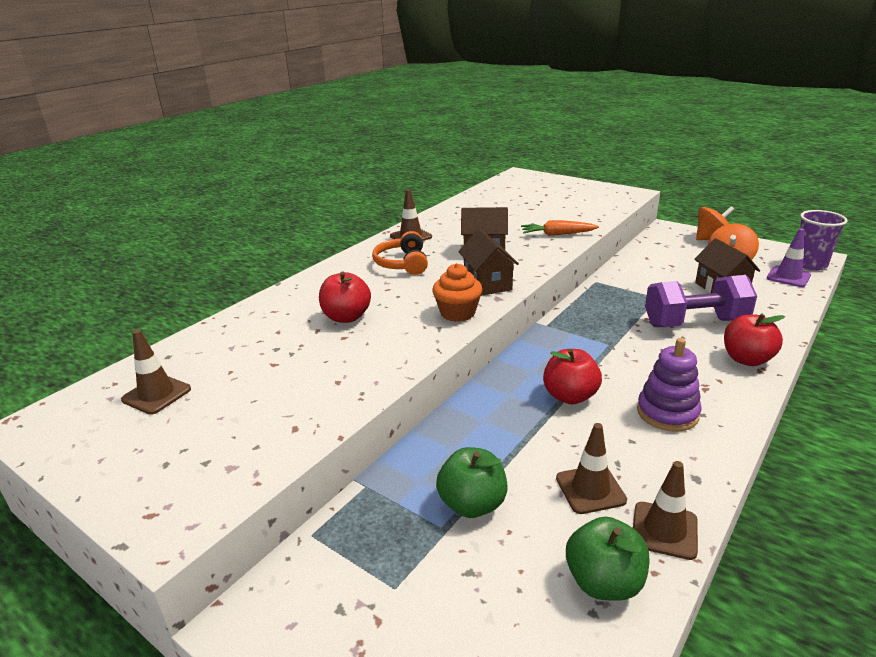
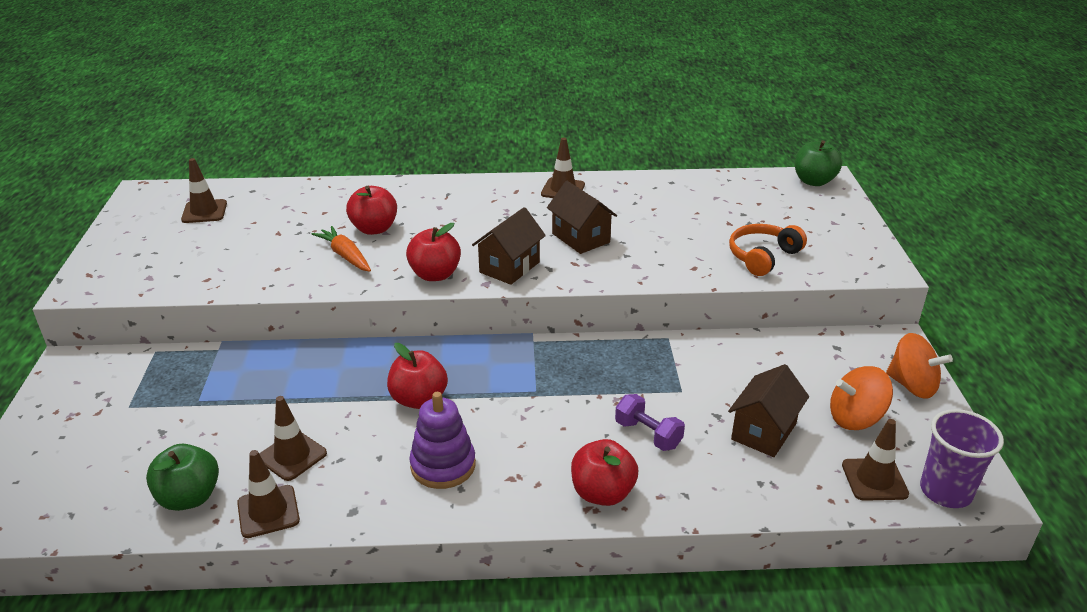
camera: 50 degrees right, 5 degrees up
(402, 263) = (500, 210): orange headphones -> orange headphones (762, 257)
(457, 313) = (435, 275): orange cupcake -> red apple
(472, 504) = (232, 404): green apple -> green apple (814, 181)
(557, 234) = (677, 263): orange carrot -> orange carrot (345, 256)
(695, 323) = (648, 434): purple dumbbell -> purple dumbbell, size x0.55
(788, 277) = (874, 479): purple traffic cone -> brown traffic cone

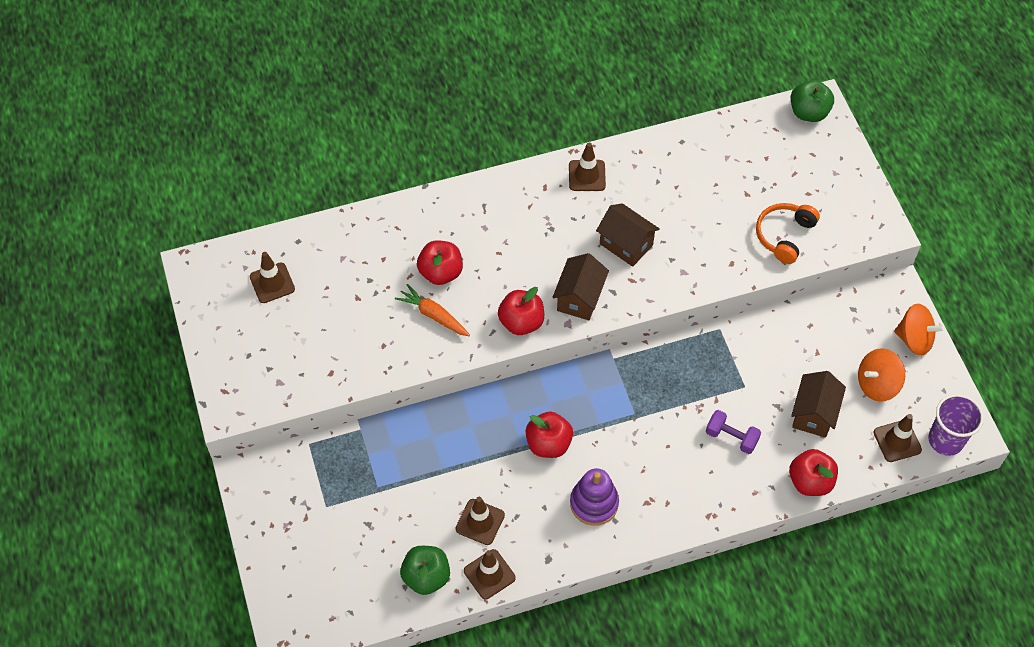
camera: 15 degrees left, 25 degrees up
(602, 493) = (715, 500): red apple -> red apple (810, 481)

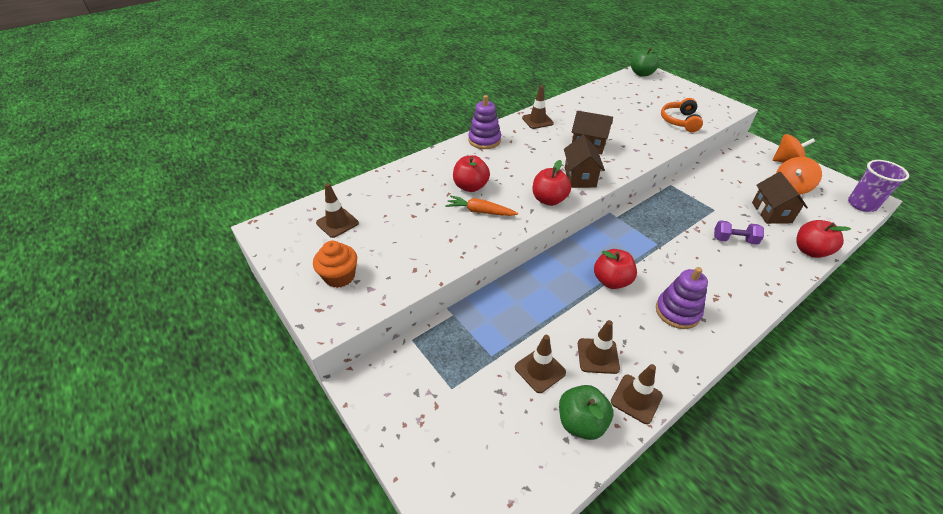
camera: 20 degrees left, 15 degrees down
(254, 357) = (339, 276): none -> orange cupcake
(496, 194) = (484, 140): none -> purple stacking toy
(897, 441) = (835, 213): brown traffic cone -> brown traffic cone (540, 370)

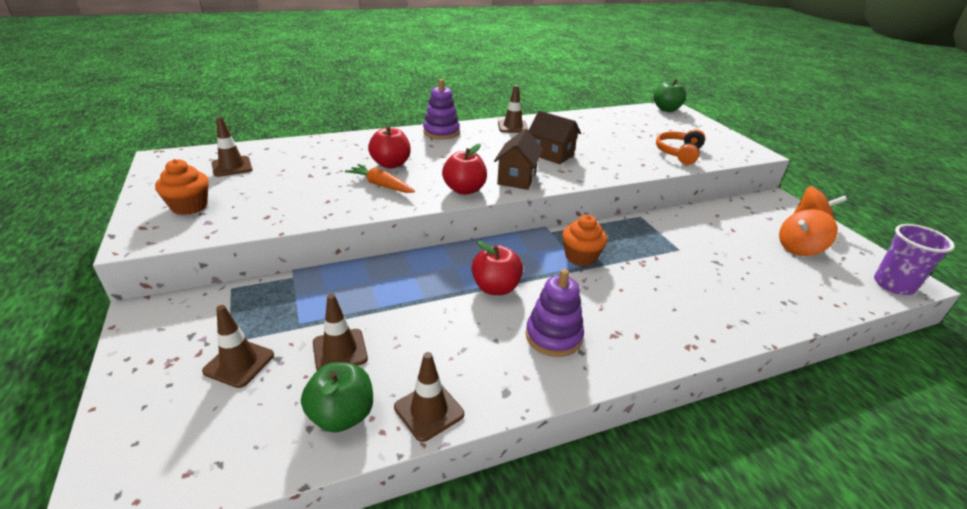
camera: 15 degrees right, 10 degrees down
(598, 356) = (419, 355): brown traffic cone -> brown traffic cone (239, 363)
(652, 235) = (580, 257): none -> orange cupcake
(734, 240) = (683, 283): purple dumbbell -> none
(771, 212) = (754, 267): brown house -> none
(810, 251) = (783, 316): red apple -> none

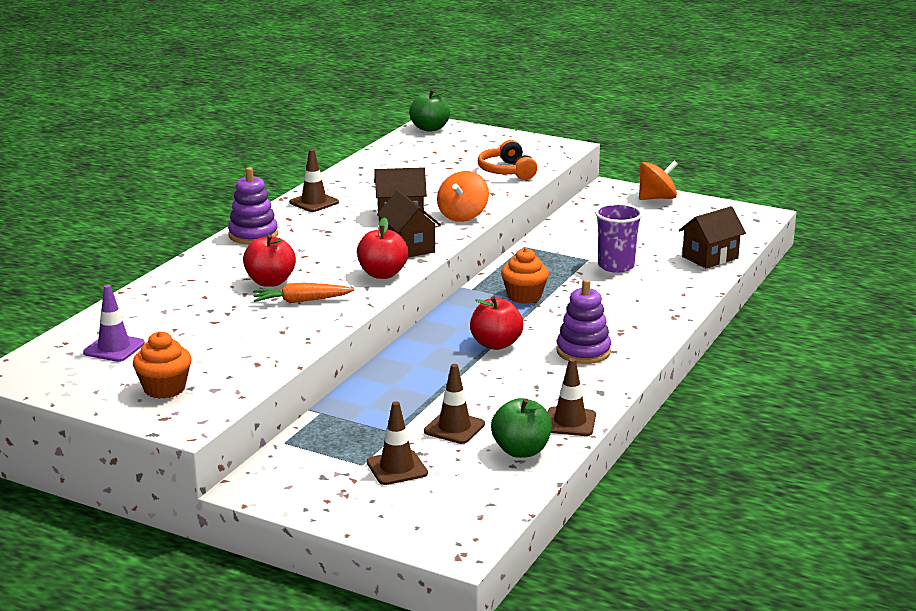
camera: 40 degrees left, 10 degrees down
(232, 167) = (114, 348): brown traffic cone -> purple traffic cone
(799, 248) = (670, 222): orange spinning top -> orange spinning top (462, 216)
(803, 301) = (710, 257): none -> brown house
(893, 285) = (753, 222): purple cup -> purple cup (616, 266)

